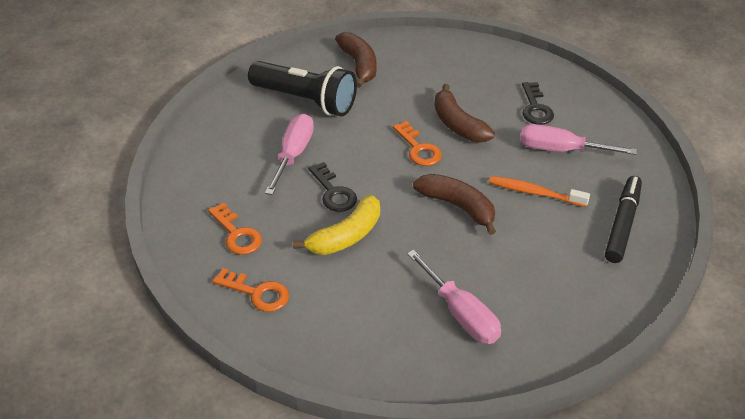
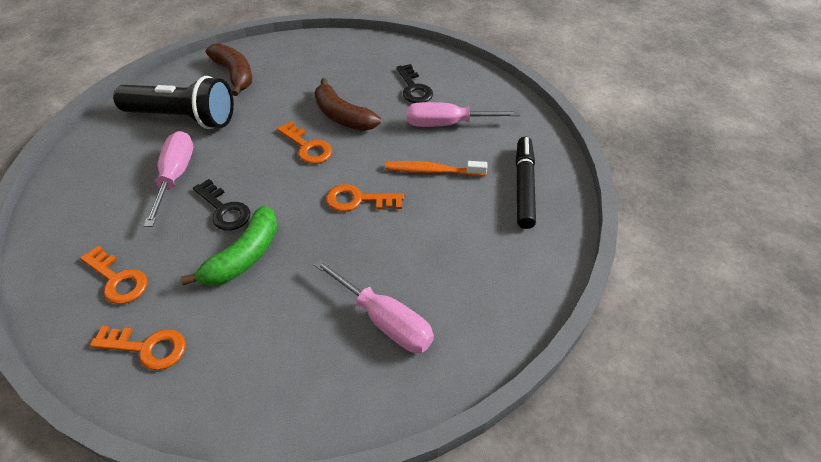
camera: 15 degrees left, 5 degrees up
(346, 236) = (244, 256): yellow banana -> green banana
(458, 207) = (358, 200): brown banana -> orange key

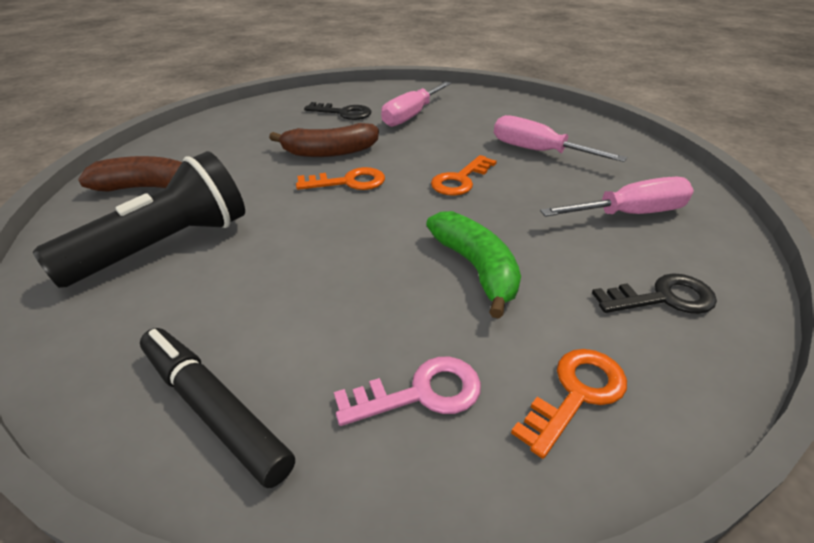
camera: 55 degrees left, 10 degrees down
(117, 279) = (420, 393): orange key -> pink key
(175, 176) = (273, 282): pink screwdriver -> pink screwdriver (538, 151)
(224, 209) = (382, 261): black key -> black key (662, 298)
(432, 171) = (462, 138): orange toothbrush -> none
(524, 187) = (521, 114): black marker -> black marker (214, 409)

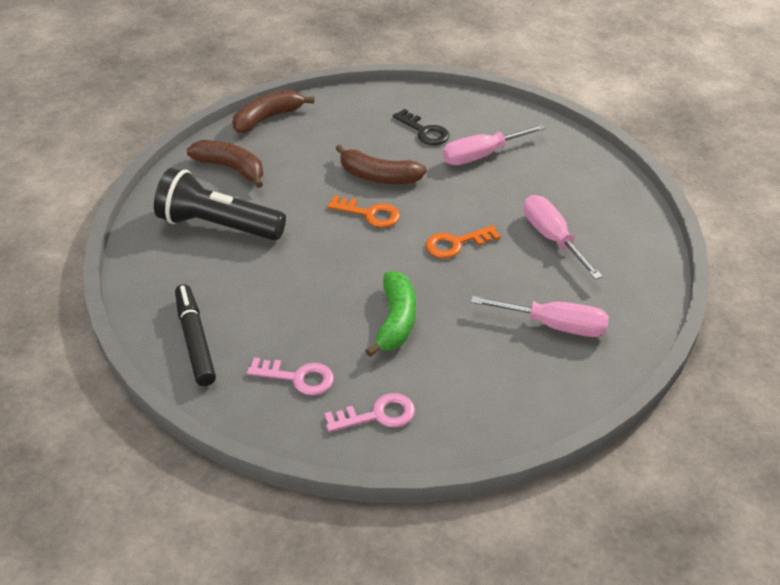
camera: 30 degrees right, 5 degrees up
(165, 246) = (218, 225): black flashlight -> black flashlight turned 150 degrees counterclockwise
(170, 139) = (268, 118): none -> brown banana
(576, 394) = (377, 415): orange key -> pink key
(662, 298) = (495, 391): black key -> none

